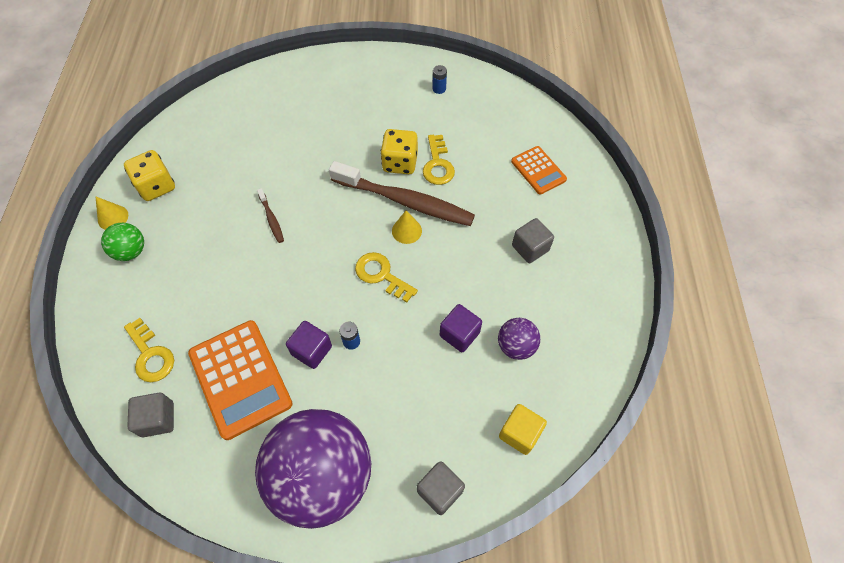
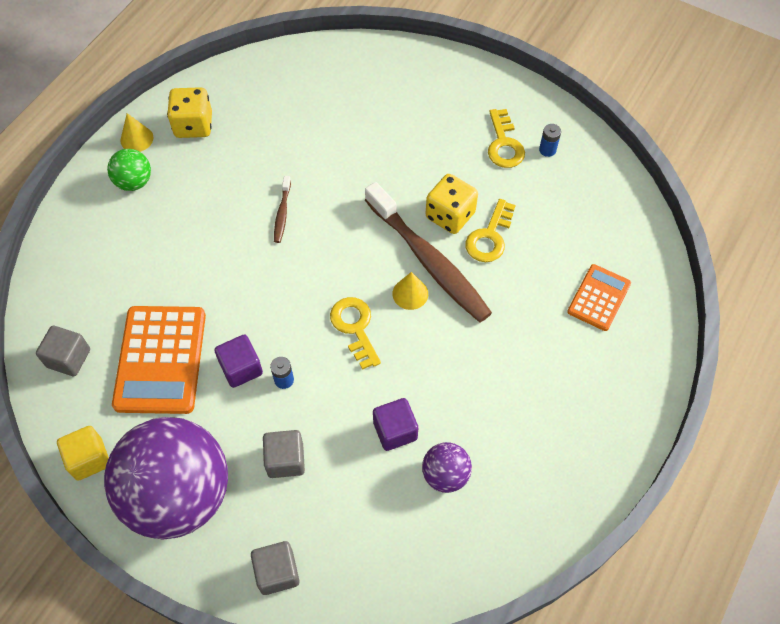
camera: 30 degrees right, 0 degrees up
(150, 355) = (95, 294): yellow key -> yellow key (504, 144)
(519, 433) = (390, 564): yellow cube -> yellow cube (89, 459)
(530, 248) = (530, 380): grey cube -> grey cube (285, 460)
(538, 170) = (599, 298): orange calculator -> orange calculator turned 150 degrees counterclockwise

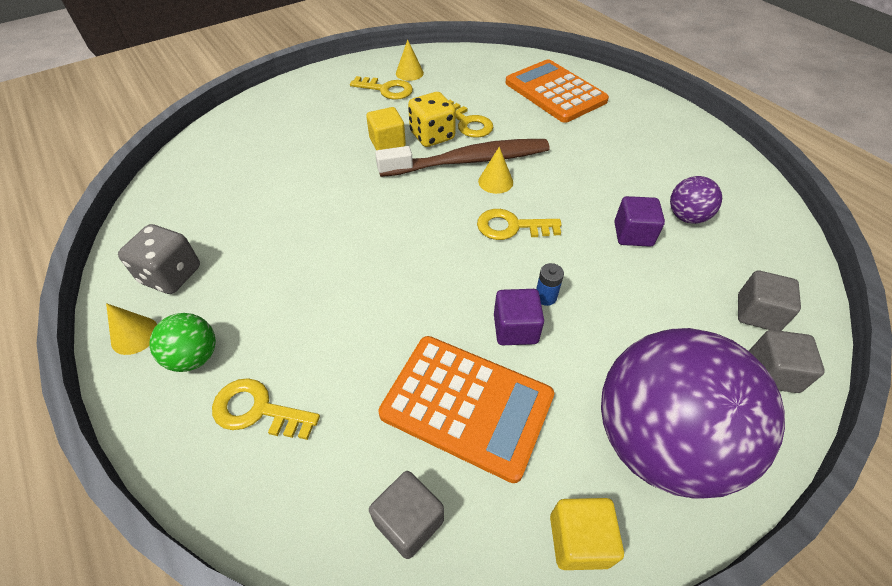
camera: 65 degrees left, 10 degrees down
(110, 240) = (258, 410): none -> yellow key
(193, 125) = (171, 275): yellow dice -> grey dice
(282, 213) = (347, 238): brown toothbrush -> none
(285, 460) = (641, 324): grey cube -> grey cube (757, 313)
(418, 184) = (387, 143): none -> yellow cube
(547, 150) = (409, 73): blue battery -> yellow cone
(599, 298) = (555, 92): orange calculator -> orange calculator, size x1.73

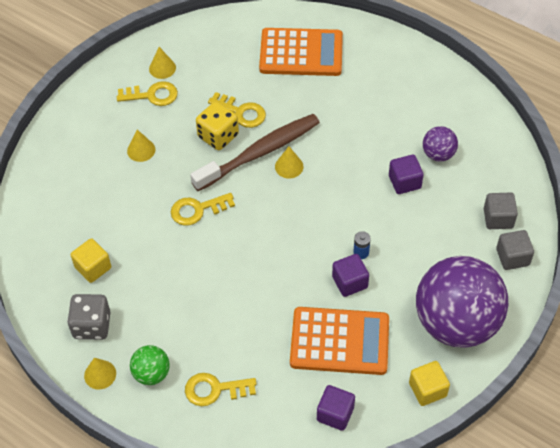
camera: 20 degrees left, 5 degrees up
(346, 128) = (141, 150): none -> yellow cone
(387, 143) = (185, 155): yellow cube -> yellow cube (93, 267)
(409, 521) = (335, 414): grey cube -> purple cube
(512, 227) = (317, 204): yellow key -> yellow key (197, 210)
(555, 92) = (301, 53): orange calculator -> orange calculator turned 150 degrees clockwise

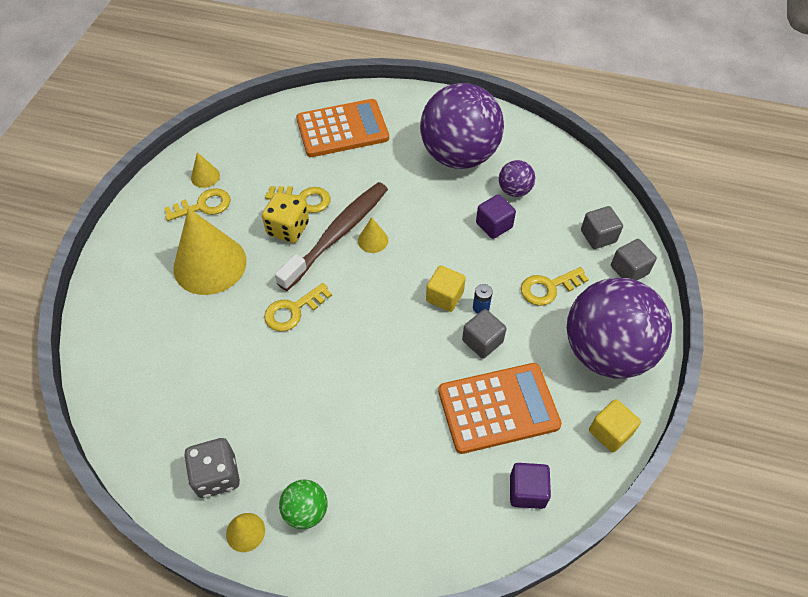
camera: 20 degrees left, 0 degrees up
(93, 267) = (197, 407): yellow cube -> yellow cube (444, 297)
(141, 150) = (210, 264): yellow cone -> yellow cone, size x2.32
(215, 389) = (385, 507): yellow key -> yellow key (548, 288)
(349, 282) = (482, 341): purple cube -> grey cube
(400, 107) = (459, 155): none -> purple ball

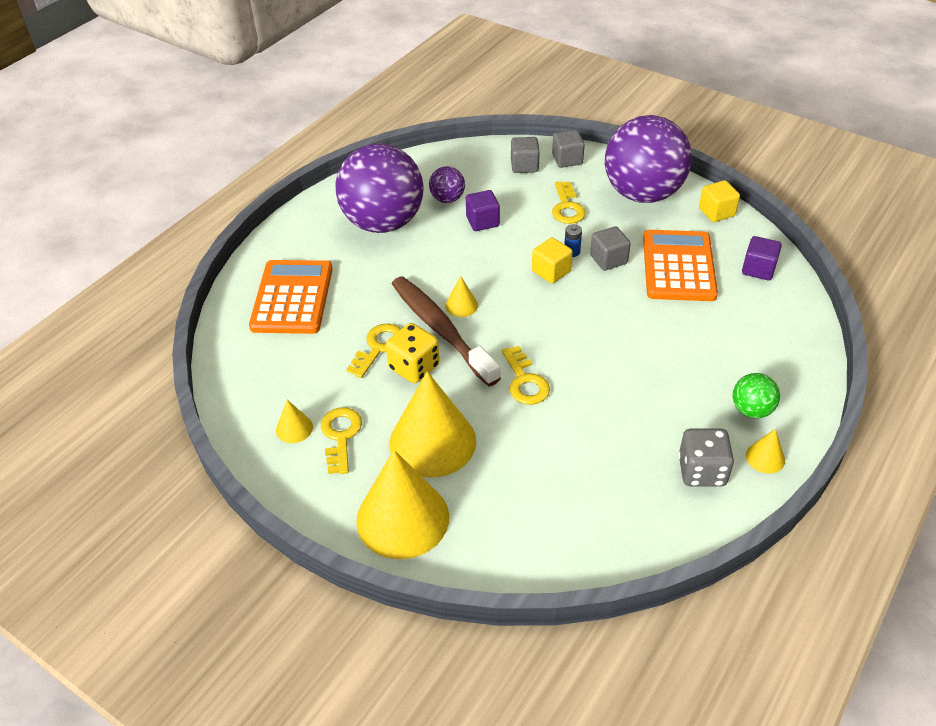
camera: 70 degrees left, 10 degrees down
(131, 267) = (402, 518): none -> yellow cone

